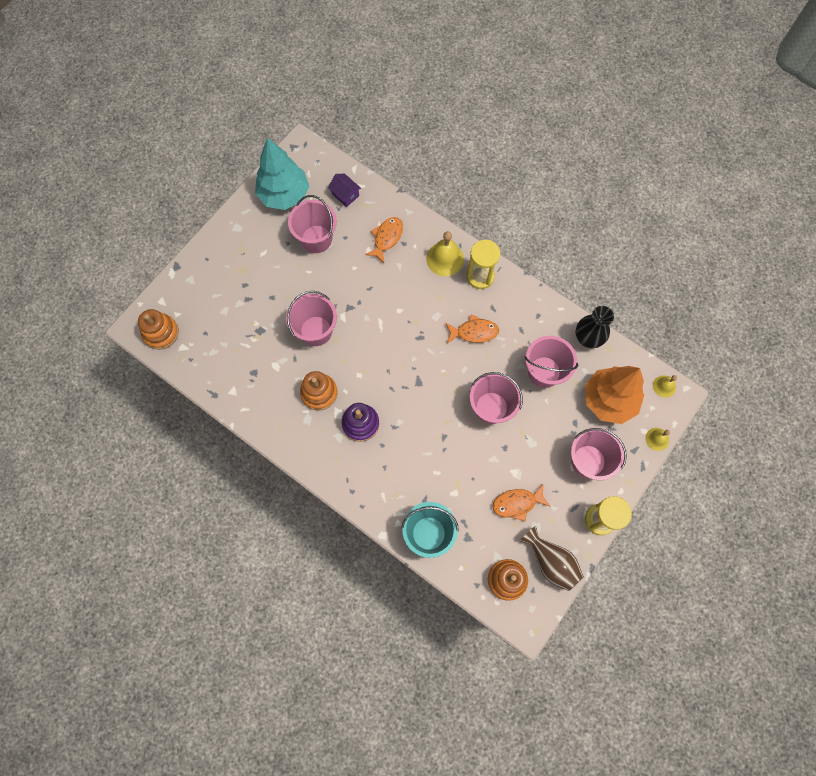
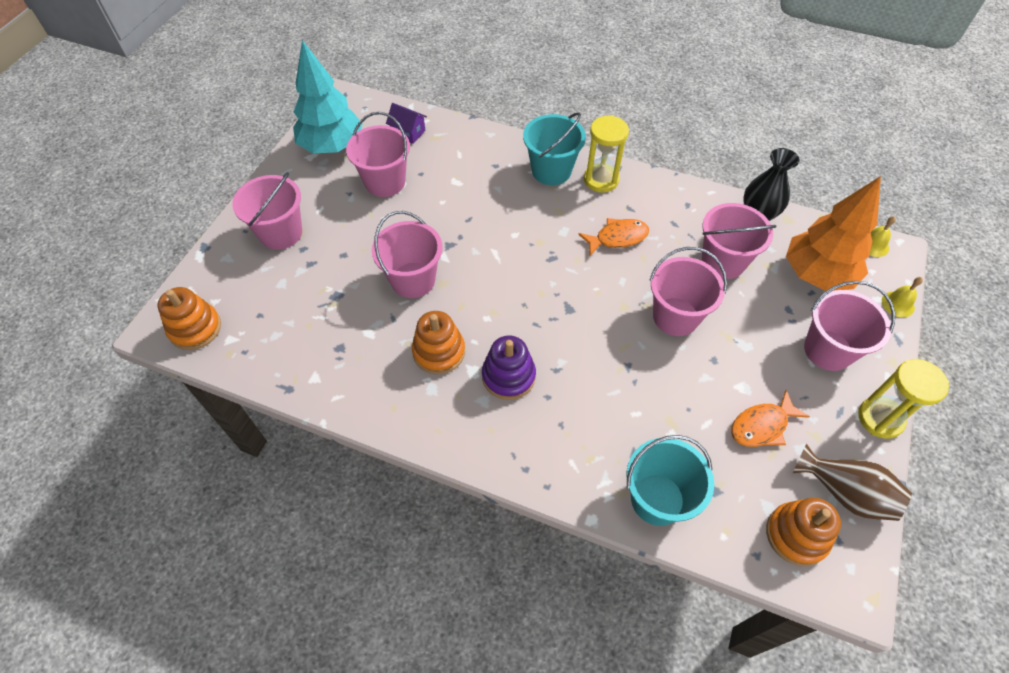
camera: 15 degrees left, 15 degrees down
(231, 267) = (281, 233): none -> pink bucket
(386, 238) = (473, 164): orange fish -> none
(445, 259) = (551, 171): yellow bell -> turquoise bucket

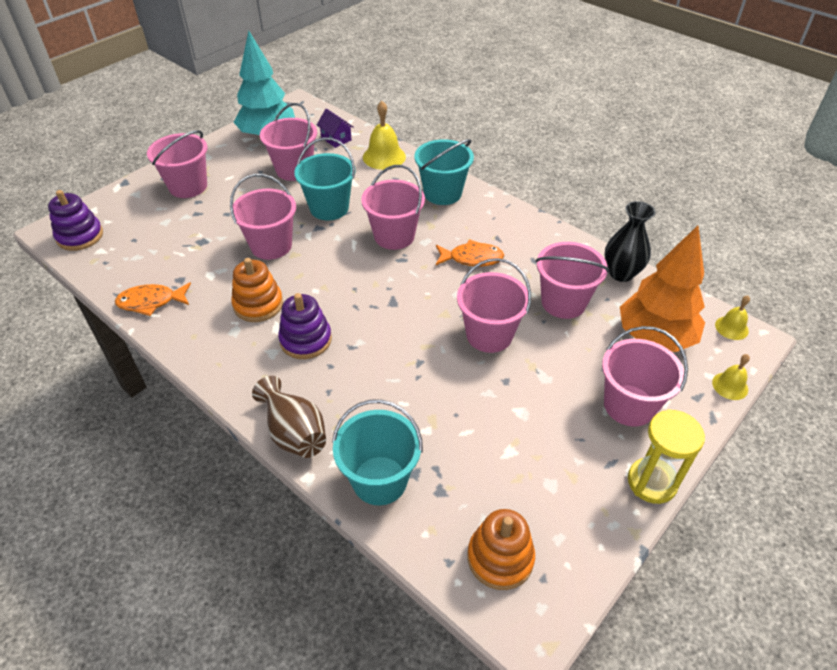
camera: 20 degrees right, 10 degrees down
(195, 328) = (80, 236): orange stacking toy -> purple stacking toy
(447, 218) = (329, 208): none -> turquoise bucket
(470, 142) = (384, 157): none -> yellow bell
(530, 233) = (394, 236): none -> pink bucket
(601, 180) = (484, 210): yellow hourglass -> none
(762, 426) = (521, 450): orange fish -> orange fish (151, 302)
(845, 493) = (574, 537): brown vase -> brown vase (294, 433)

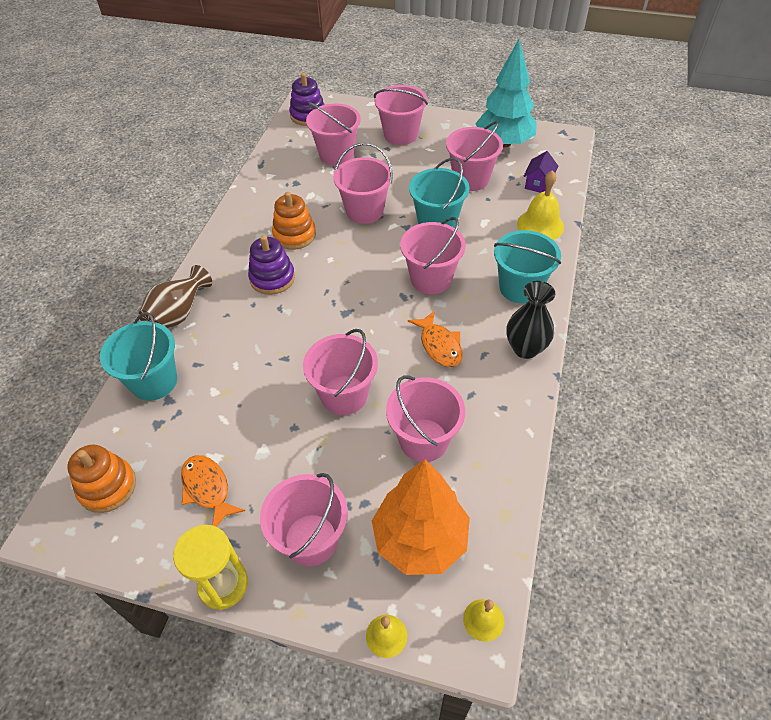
camera: 65 degrees right, 5 degrees up
(151, 302) = (265, 181): orange fish -> orange fish (207, 489)
(168, 237) = (336, 154): none -> pink bucket
(621, 273) = (503, 480): black vase -> black vase (525, 348)

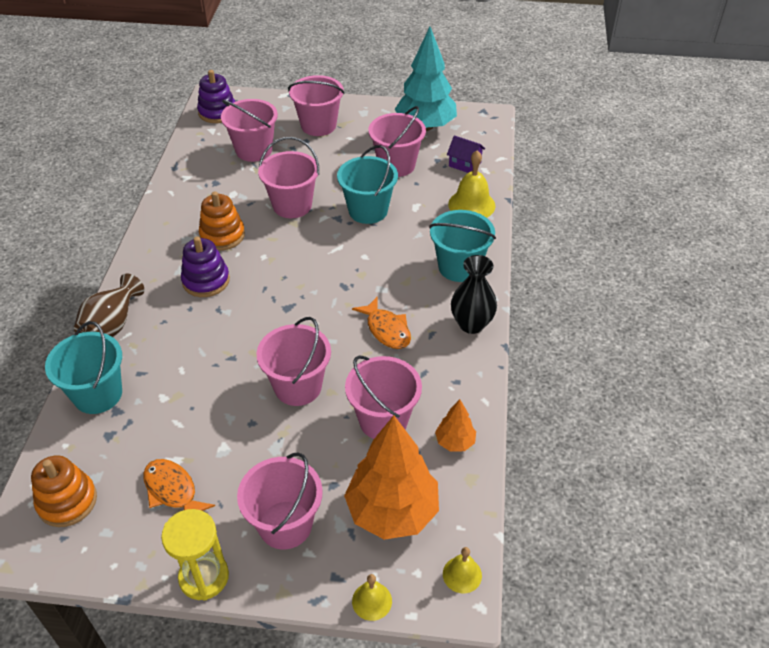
camera: 10 degrees left, 5 degrees down
(431, 279) = (369, 266): pink bucket -> none
(493, 472) = (455, 442): none -> orange tree
(538, 183) = (465, 164): purple house -> purple house turned 75 degrees counterclockwise

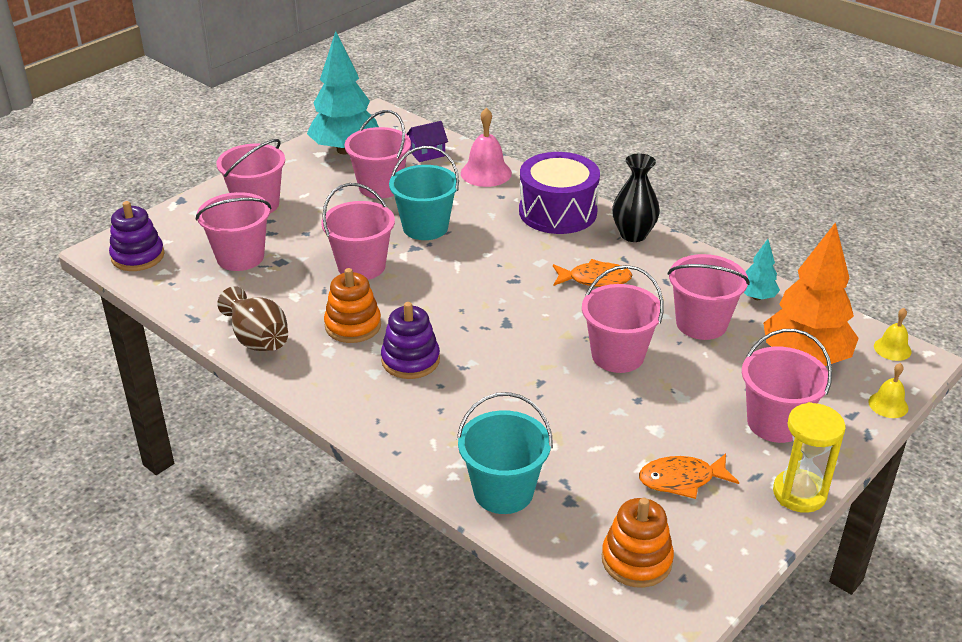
camera: 55 degrees left, 10 degrees down
(112, 325) = (406, 448): brown vase -> brown vase (258, 339)
(455, 442) = (757, 297): orange tree -> turquoise tree
(459, 267) = (557, 212): turquoise bucket -> purple drum
(471, 205) = (486, 173): yellow bell -> pink bell

